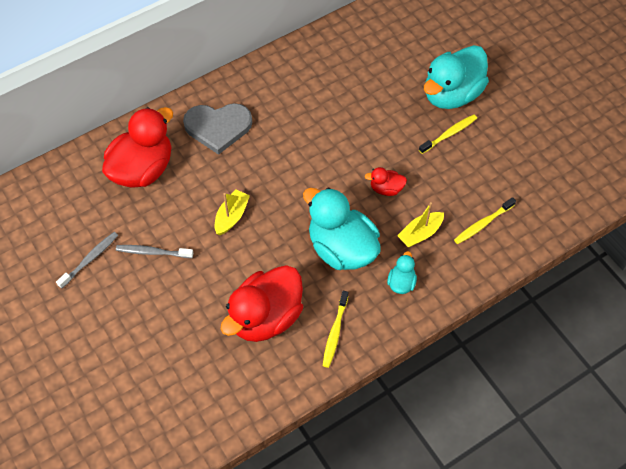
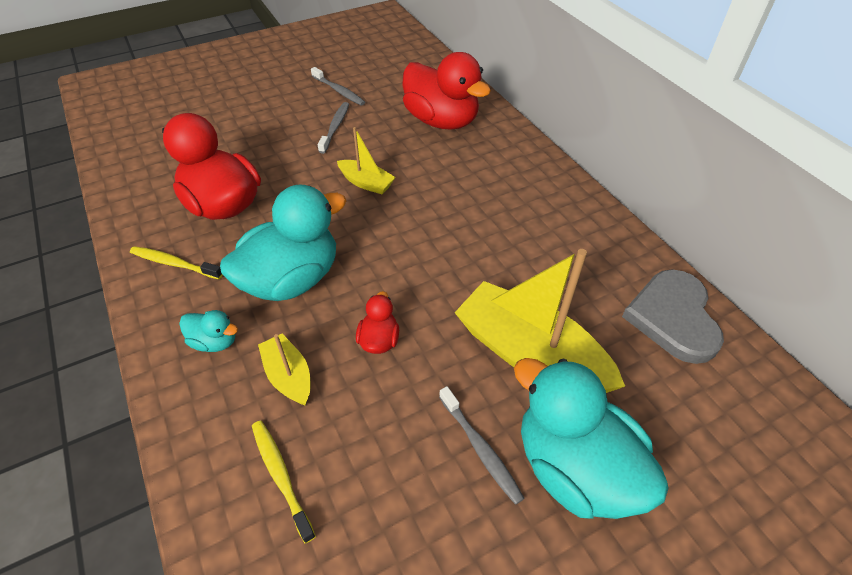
camera: 95 degrees right, 10 degrees down
(218, 127) = (498, 176): grey heart -> grey heart (673, 317)
(385, 111) = (530, 354): none -> yellow boat
(449, 134) = (480, 448): yellow toothbrush -> grey toothbrush

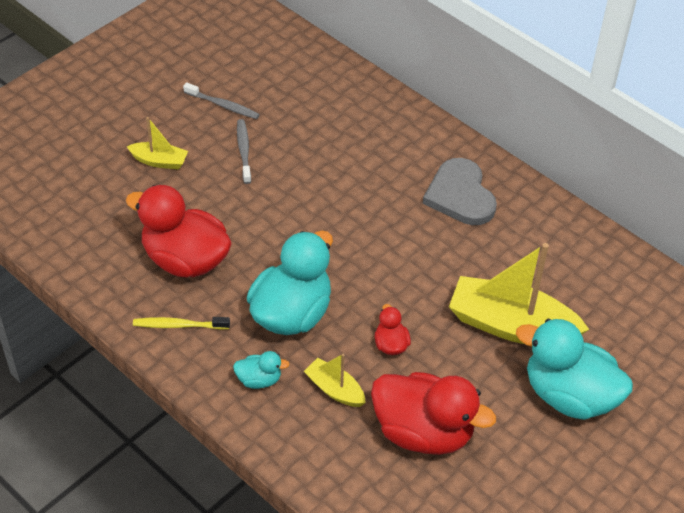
camera: 20 degrees left, 0 degrees up
(281, 476) = (369, 457): yellow toothbrush -> none
(366, 183) = (307, 206): yellow boat -> yellow boat (159, 161)
(441, 121) = (346, 120): red duck -> red duck (423, 432)
(480, 448) = (501, 401): grey toothbrush -> none
(673, 317) = (609, 269): grey heart -> grey heart (460, 195)

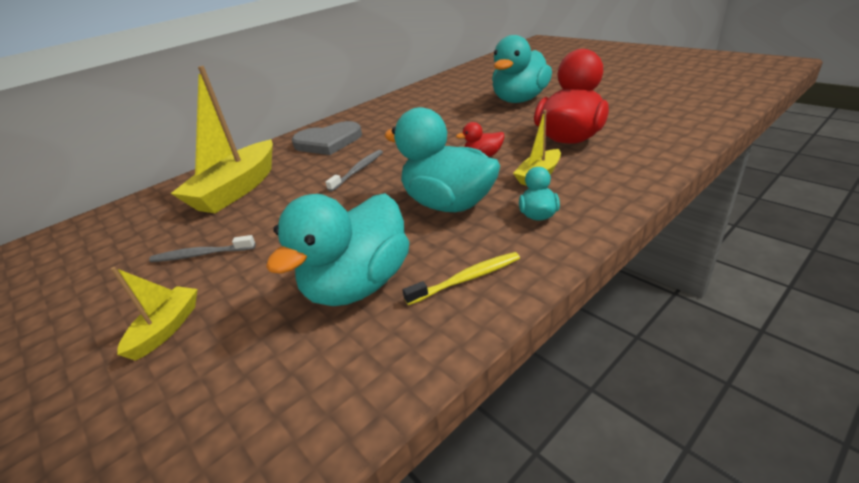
camera: 80 degrees left, 15 degrees down
(179, 325) = (466, 279): yellow toothbrush -> yellow toothbrush turned 120 degrees counterclockwise
(185, 260) = (358, 284): red duck -> turquoise duck
(223, 105) = (111, 278): grey toothbrush -> grey toothbrush (358, 170)
(511, 325) = (461, 118): yellow boat -> yellow boat (237, 189)

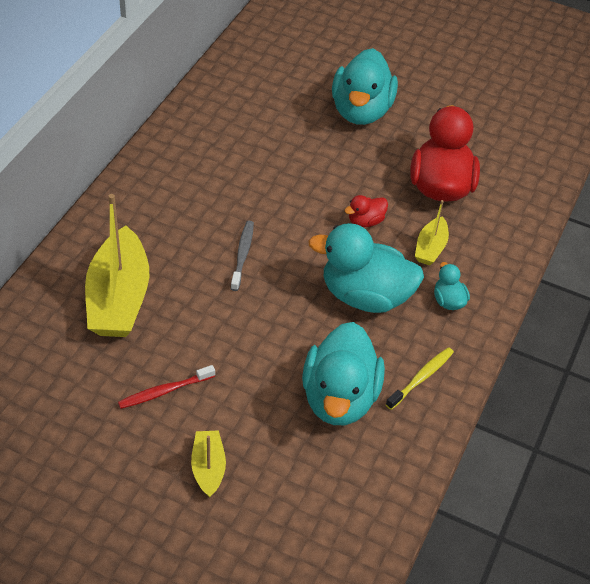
camera: 30 degrees left, 15 degrees up
(201, 255) = (164, 391): grey toothbrush -> red toothbrush
(328, 142) = (167, 204): grey heart -> none

